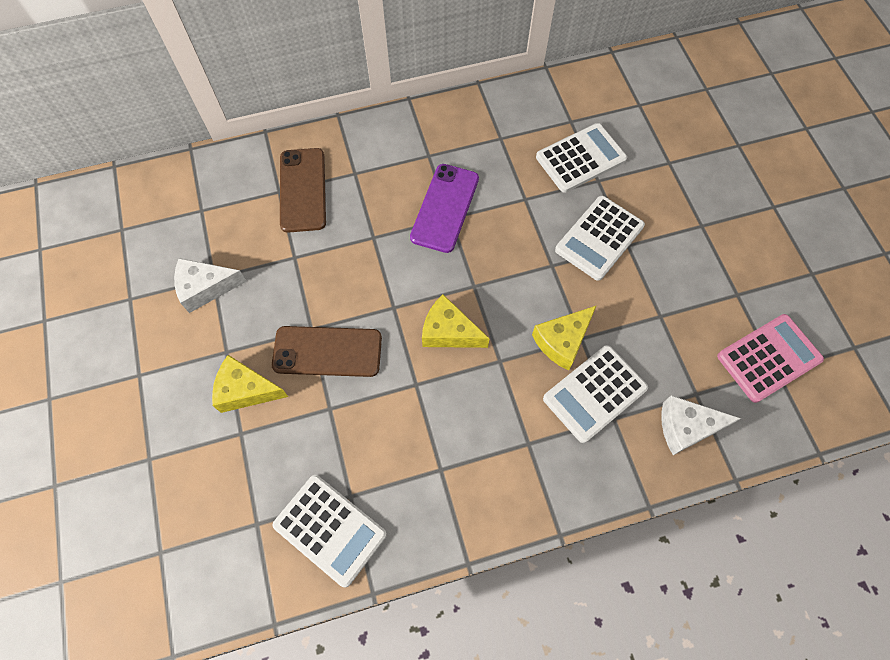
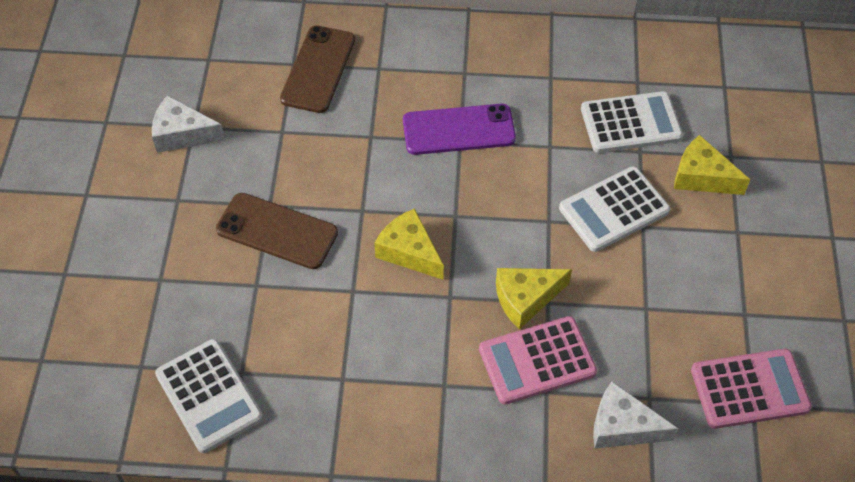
camera: 20 degrees right, 10 degrees down
(246, 390) = (181, 241): yellow cheese -> yellow cheese (701, 177)
(445, 208) = (458, 130): purple phone -> purple phone turned 45 degrees clockwise
(594, 393) = (537, 361): white calculator -> pink calculator

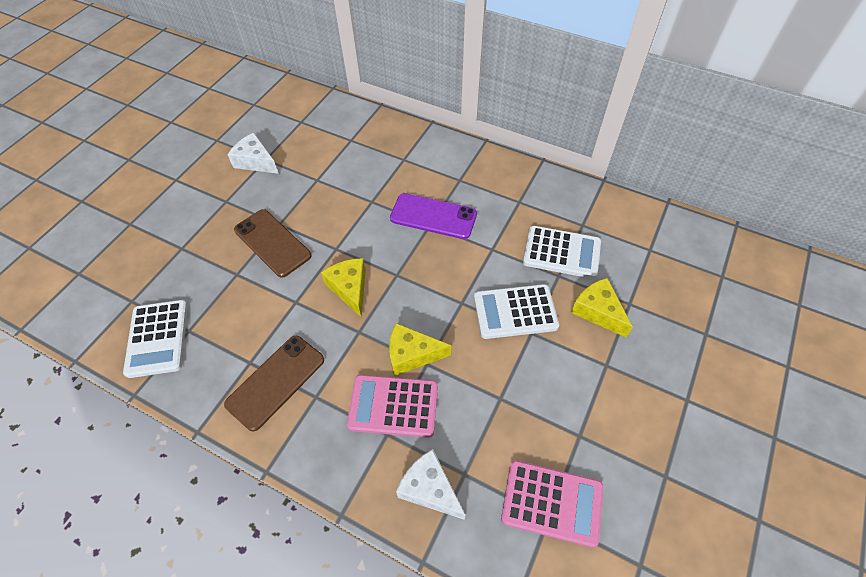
camera: 25 degrees right, 0 degrees up
(318, 69) = (364, 148): brown phone -> brown phone (276, 382)

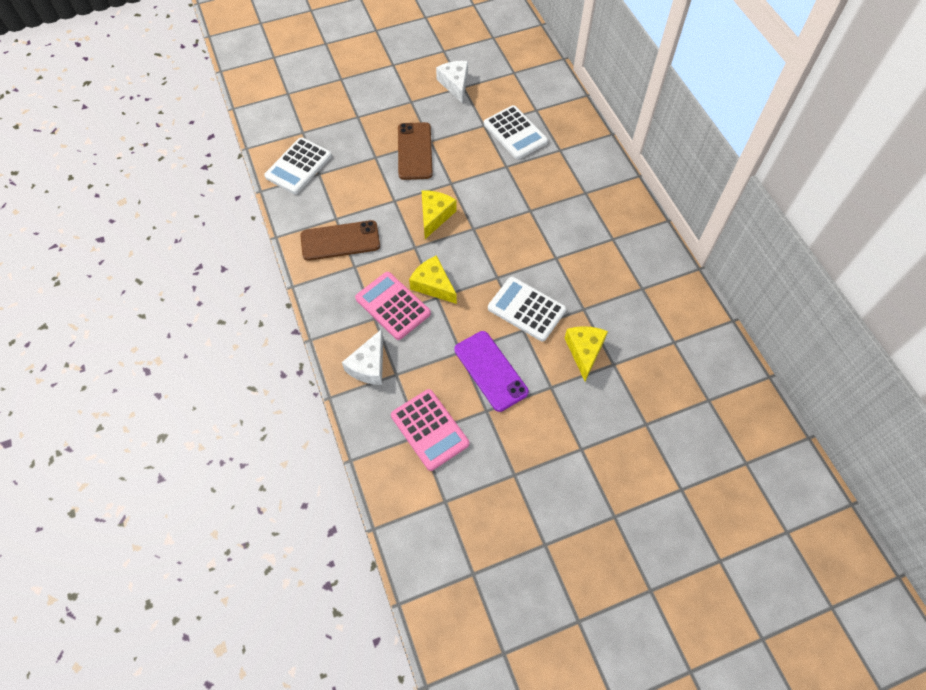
camera: 40 degrees right, 5 degrees up
(429, 489) = (369, 365): white cheese -> white cheese turned 150 degrees counterclockwise
(433, 216) = (538, 206): purple phone -> purple phone (490, 371)
(561, 252) = (603, 296): white calculator -> white calculator (515, 133)

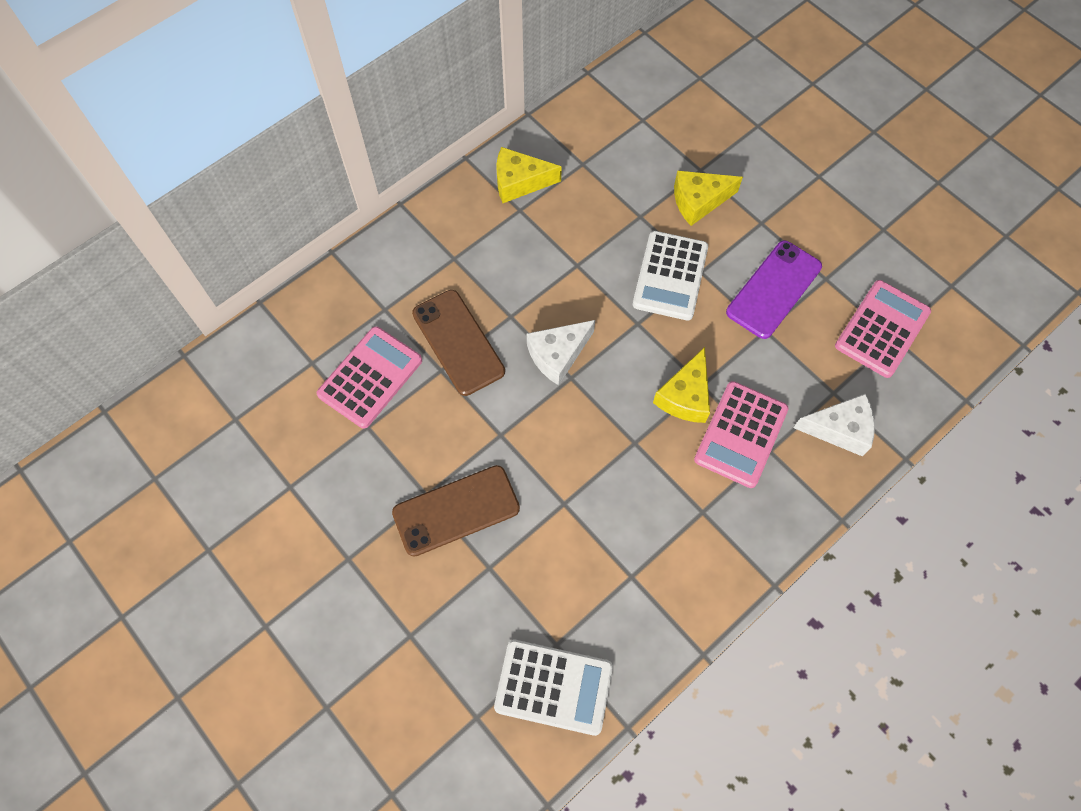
camera: 110 degrees left, 5 degrees up
(340, 241) = (669, 551): brown phone -> brown phone (458, 342)
(435, 216) = (569, 435): yellow cheese -> yellow cheese (519, 182)
(455, 84) = (287, 501): white cheese -> white cheese (558, 355)
(515, 133) = (370, 377): white calculator -> pink calculator

